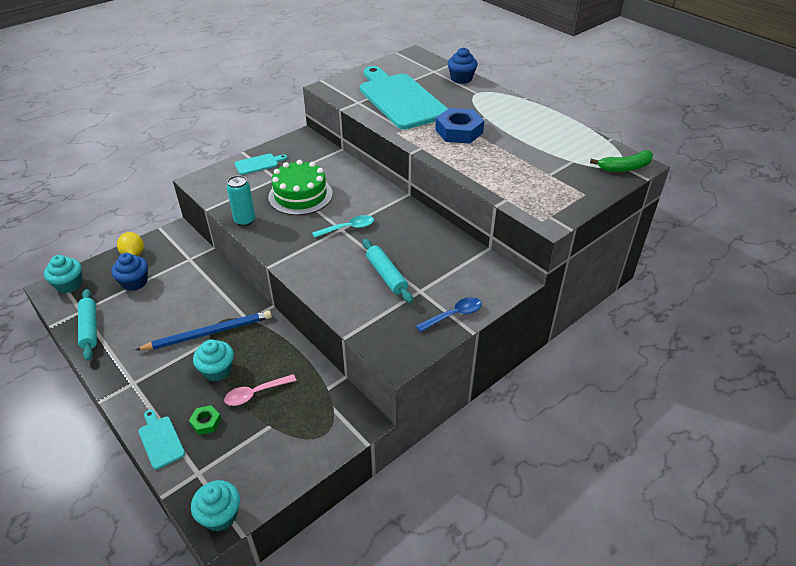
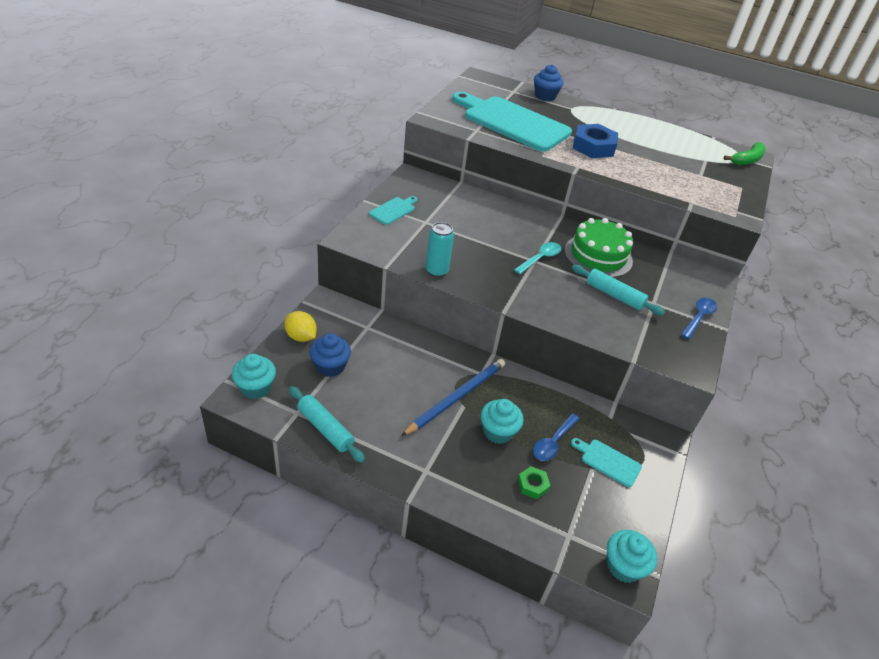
camera: 30 degrees left, 0 degrees up
(160, 440) = (506, 517): turquoise cutting board -> turquoise cutting board (608, 461)
(255, 393) = (553, 442): pink spoon -> blue spoon
(300, 195) = (466, 235): green cake -> green cake (598, 255)

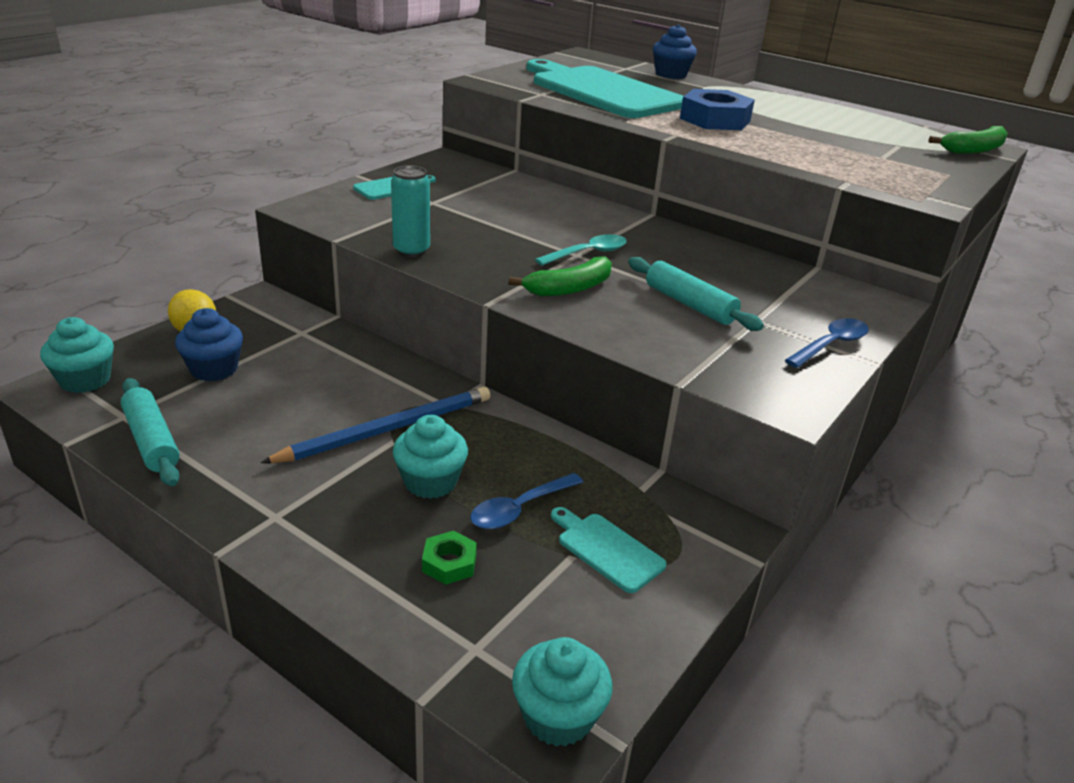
camera: 15 degrees right, 10 degrees down
(543, 292) = (570, 288): none -> green banana
(598, 255) = (687, 259): green cake -> none

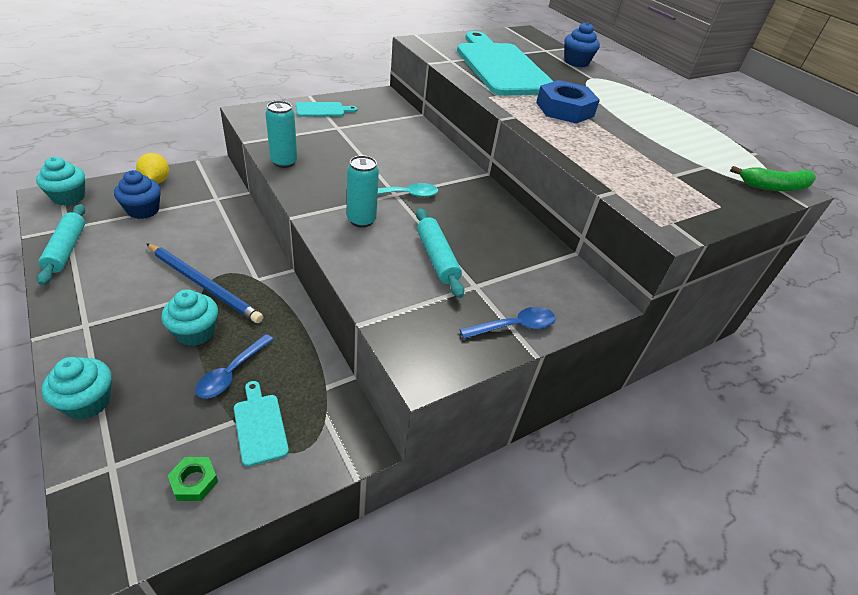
camera: 20 degrees right, 10 degrees up
(388, 429) = (204, 285): blue pencil -> blue pencil turned 45 degrees clockwise
(449, 563) = (152, 397): green nut -> green nut (194, 481)
(519, 509) = (231, 373): blue spoon -> blue spoon turned 45 degrees counterclockwise
(558, 716) = (114, 540): turquoise cupcake -> turquoise cupcake (88, 402)
(570, 288) = (361, 220): green banana -> turquoise can

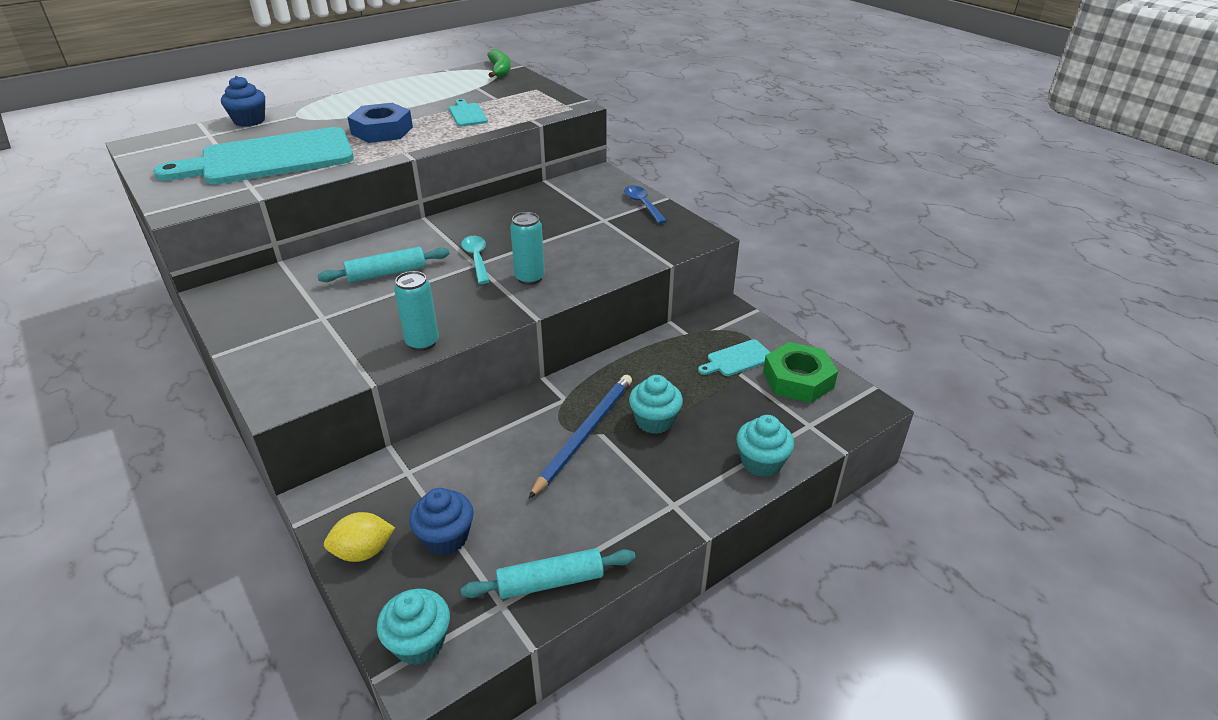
camera: 90 degrees left, 5 degrees down
(194, 481) = (798, 379): green nut -> green nut, size x2.01
(231, 373) = (693, 386): blue spoon -> none
(322, 110) = (267, 336): turquoise cutting board -> turquoise cutting board (467, 114)
(437, 258) = (574, 237): turquoise rolling pin -> turquoise rolling pin (386, 273)

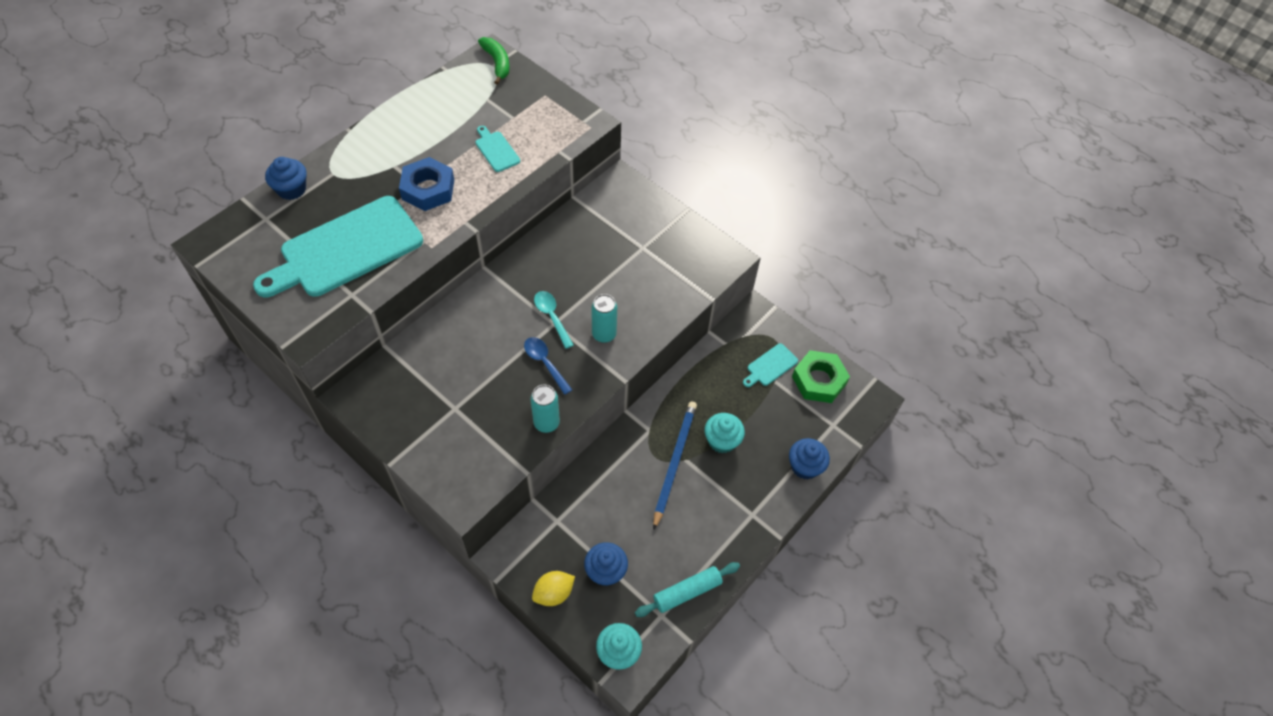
camera: 15 degrees left, 20 degrees up
(386, 273) = (483, 347): turquoise rolling pin -> none
(642, 205) = (670, 221): blue spoon -> blue spoon (545, 363)
(761, 462) = (805, 466): turquoise cupcake -> blue cupcake

